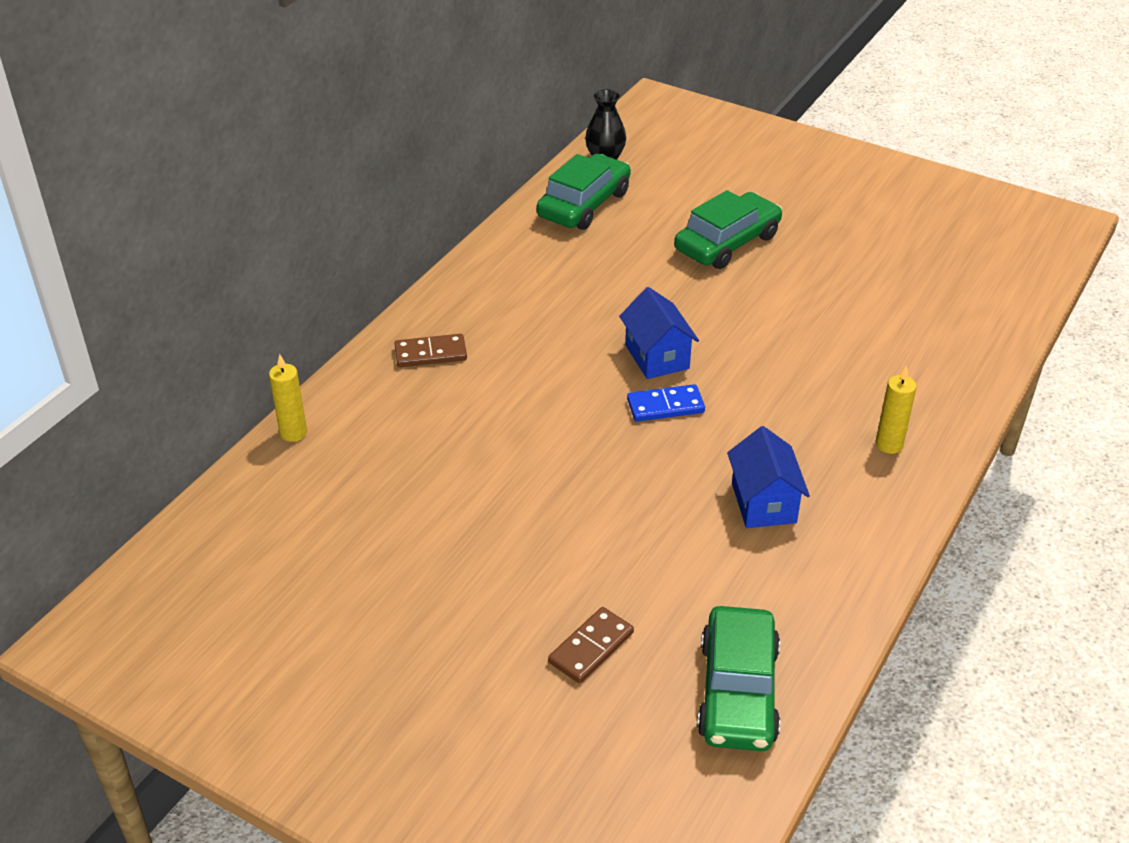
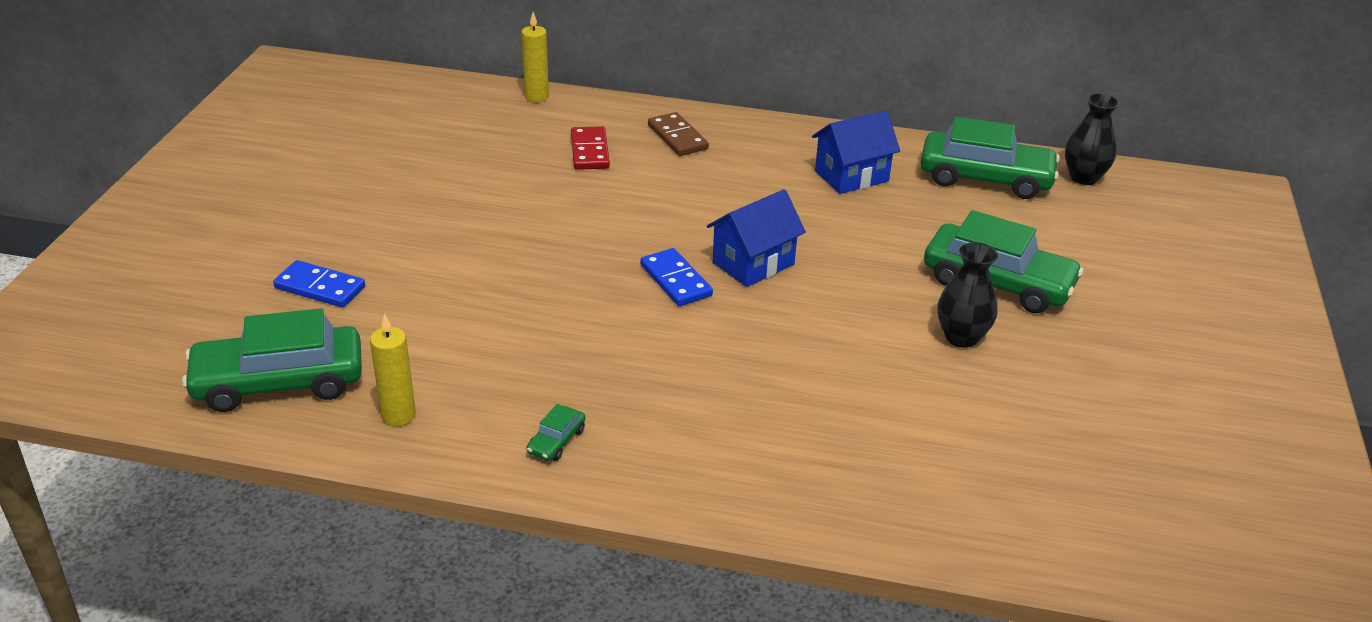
camera: 70 degrees right, 5 degrees down
(426, 415) = (590, 151): none -> red domino
(591, 647) = (320, 287): brown domino -> blue domino
(764, 503) = (553, 366): blue house -> blue house (851, 176)
(788, 279) = (961, 337): none -> black vase
(861, 518) = (556, 441): none -> green car
(889, 445) = (694, 452): yellow candle -> yellow candle (398, 415)

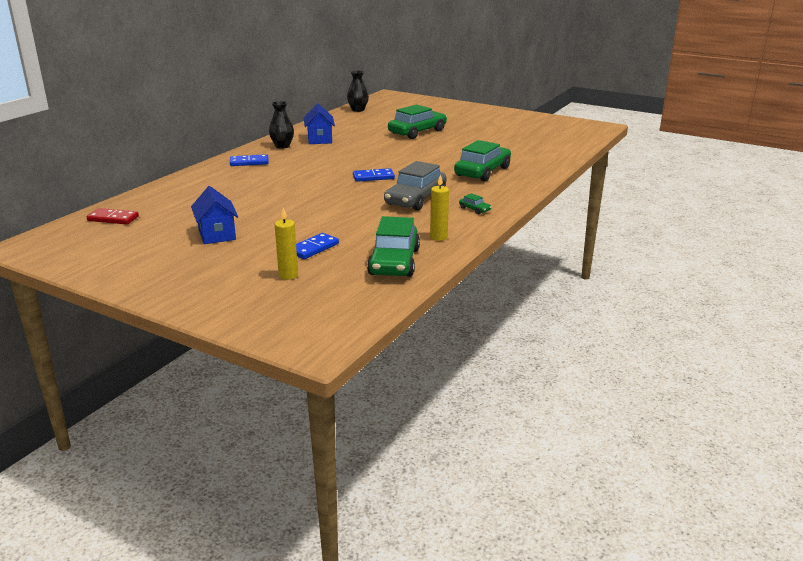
camera: 70 degrees left, 10 degrees down
(536, 97) = (166, 185): yellow candle -> yellow candle (288, 275)
(580, 353) = (415, 199): none -> grey car
(590, 151) = (241, 180): red domino -> red domino (113, 218)
(677, 137) = (249, 162): brown domino -> blue domino
(753, 263) = (372, 163): blue house -> blue house (217, 234)
(961, 337) = (448, 142): black vase -> black vase (282, 146)
(985, 178) = (343, 122): green car -> green car (482, 172)

